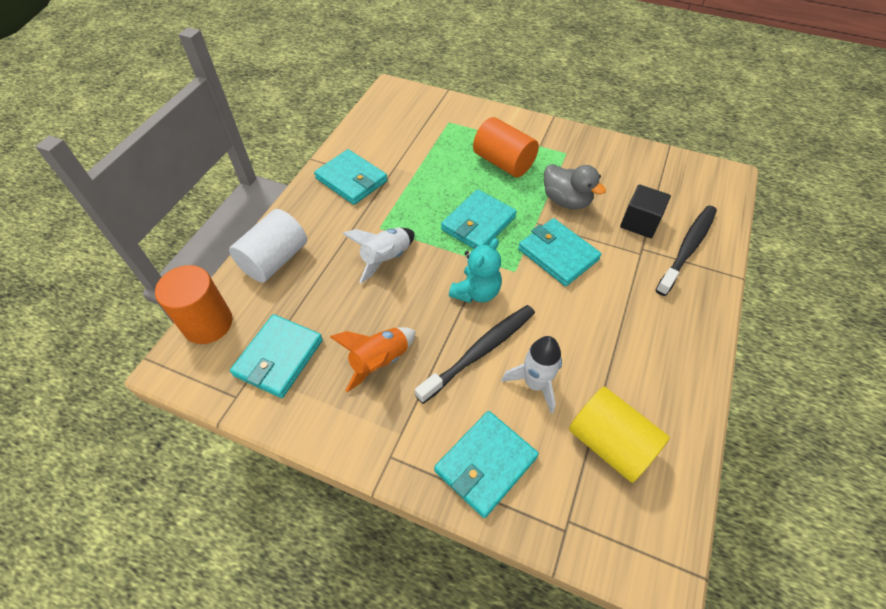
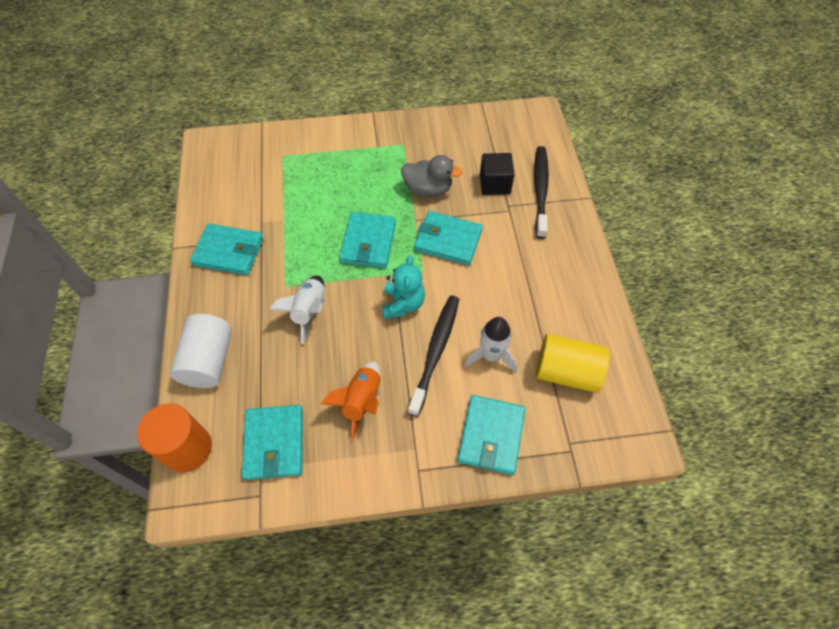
camera: 30 degrees left, 5 degrees up
(503, 162) = (356, 176): orange cylinder -> none

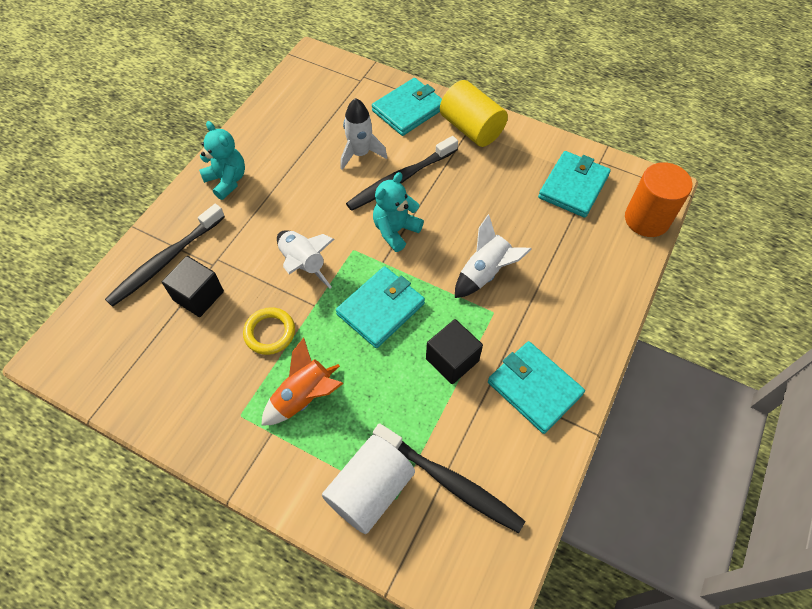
camera: 145 degrees left, 0 degrees up
(209, 360) = (602, 280): white cylinder -> white cylinder (370, 490)
(257, 177) = (449, 481): none -> black toothbrush
(296, 238) = (452, 360): none -> black cube
(361, 401) = (486, 178): orange rocket -> orange rocket (304, 397)
(428, 189) = (270, 333): grey duck -> yellow ring
(448, 240) = (303, 264): turquoise wallet -> white rocket
(566, 372) = (317, 115): yellow cylinder -> yellow cylinder (471, 128)
(568, 266) = (227, 180): none -> turquoise teddy bear

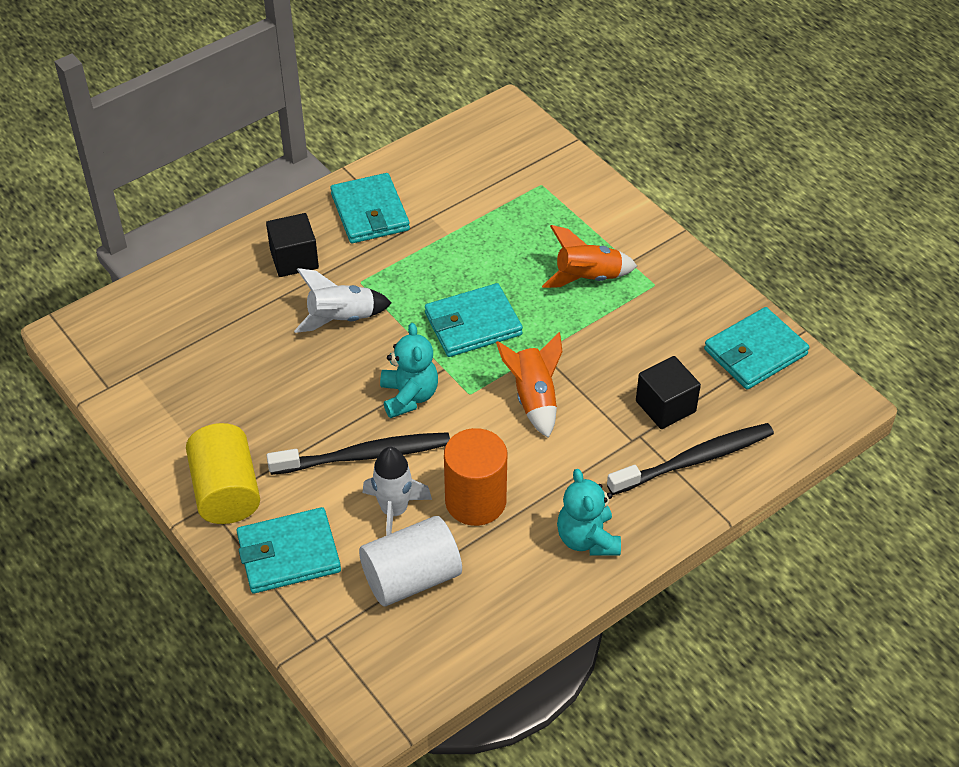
camera: 155 degrees left, 10 degrees down
(270, 333) = (599, 342): yellow ring -> none
(303, 264) = (534, 398): white rocket -> orange rocket
(370, 490) = (560, 196): white cylinder -> white cylinder (411, 578)
(395, 230) = (409, 396): turquoise teddy bear -> turquoise teddy bear turned 75 degrees counterclockwise
(449, 481) = (490, 180): black toothbrush -> none
(452, 360) = (429, 258): black cube -> black cube (294, 259)
(573, 186) = (168, 370): turquoise wallet -> turquoise wallet (755, 352)
(647, 219) = (124, 307): orange cylinder -> orange cylinder (475, 501)

